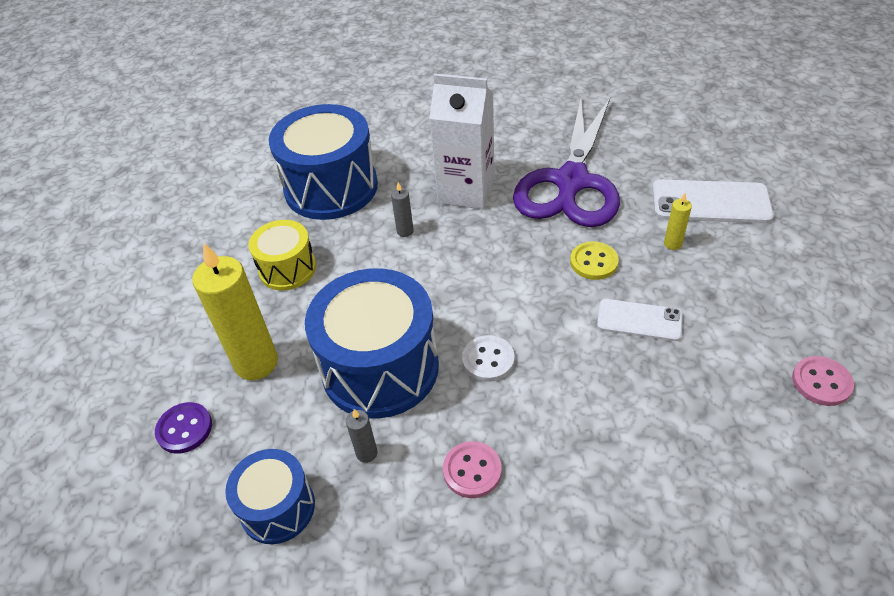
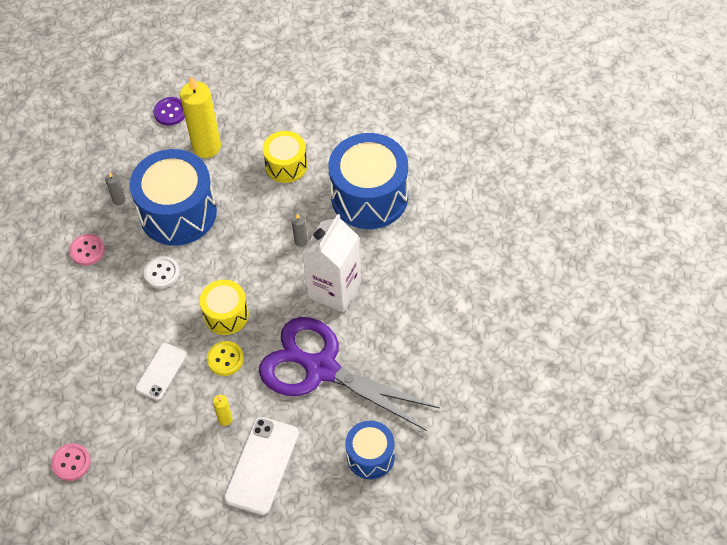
camera: 100 degrees right, 10 degrees up
(278, 508) = (101, 156): blue drum -> blue drum (370, 456)
(531, 276) = (226, 315): none -> yellow drum

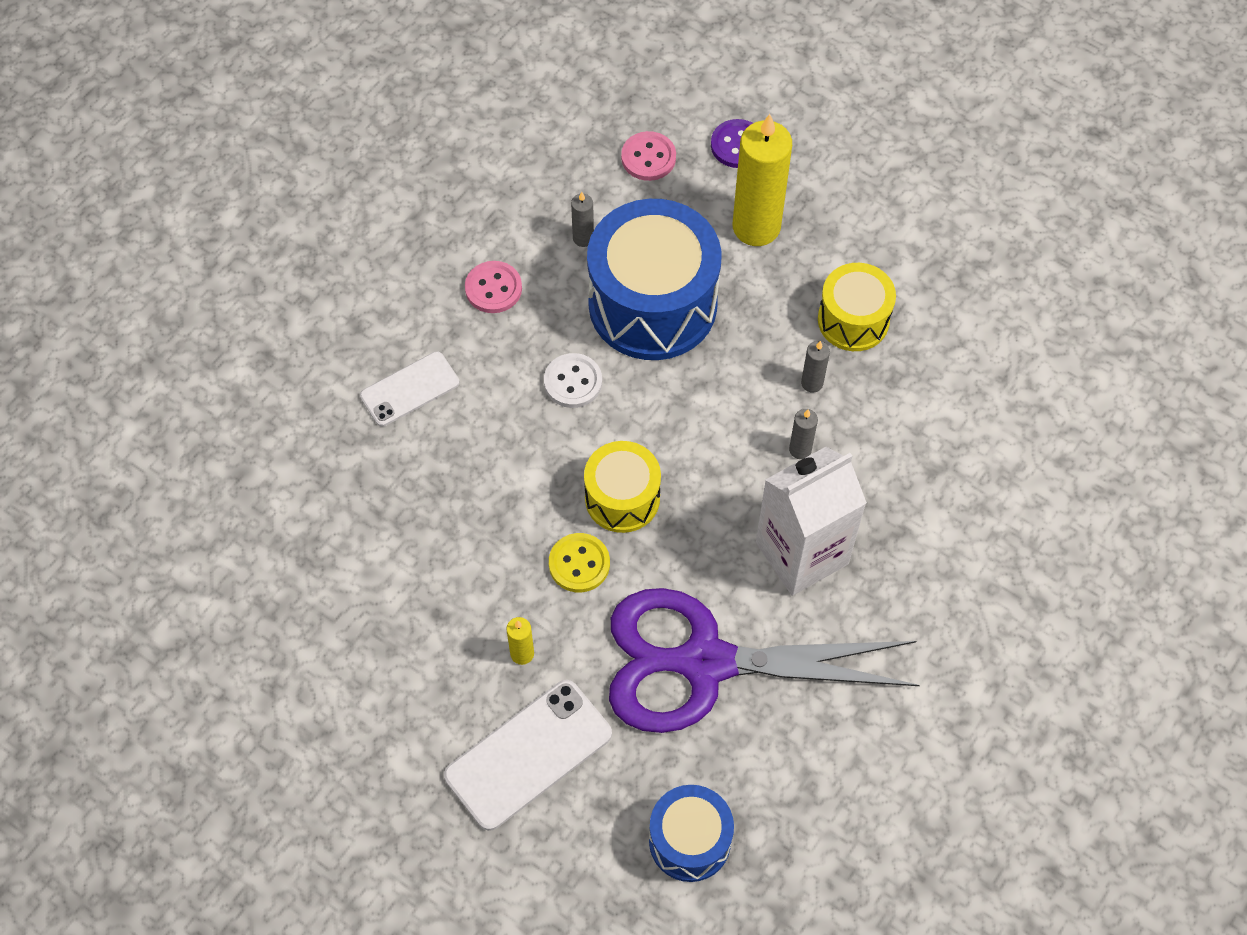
camera: 30 degrees right, 5 degrees up
(71, 463) = (279, 586): pink button -> pink button (648, 158)
(161, 371) = (480, 528): white phone -> white phone (410, 389)
(285, 206) = (812, 383): none -> grey candle
(321, 368) = (705, 662): purple scissors -> purple scissors turned 60 degrees counterclockwise
(369, 196) = (946, 439): blue drum -> none

